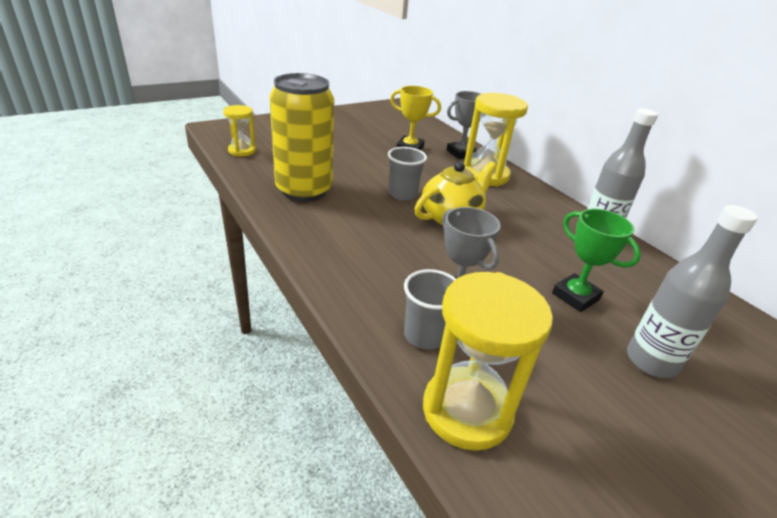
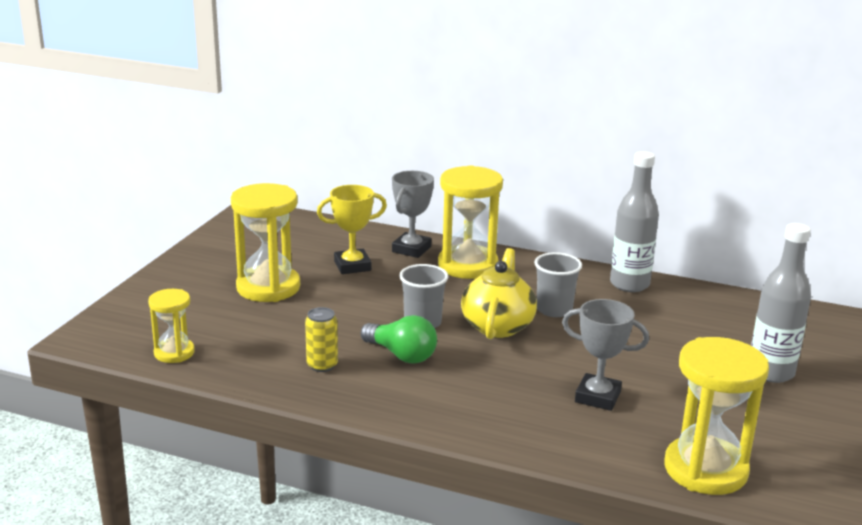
camera: 35 degrees left, 10 degrees down
(304, 190) = (322, 365): yellow can -> yellow can, size x0.41
(344, 141) = (268, 287): none -> yellow hourglass
(359, 205) = (401, 355): none -> green light bulb
(425, 335) = (614, 437): grey cup -> grey cup (554, 310)
(575, 296) = (675, 349): green trophy -> none

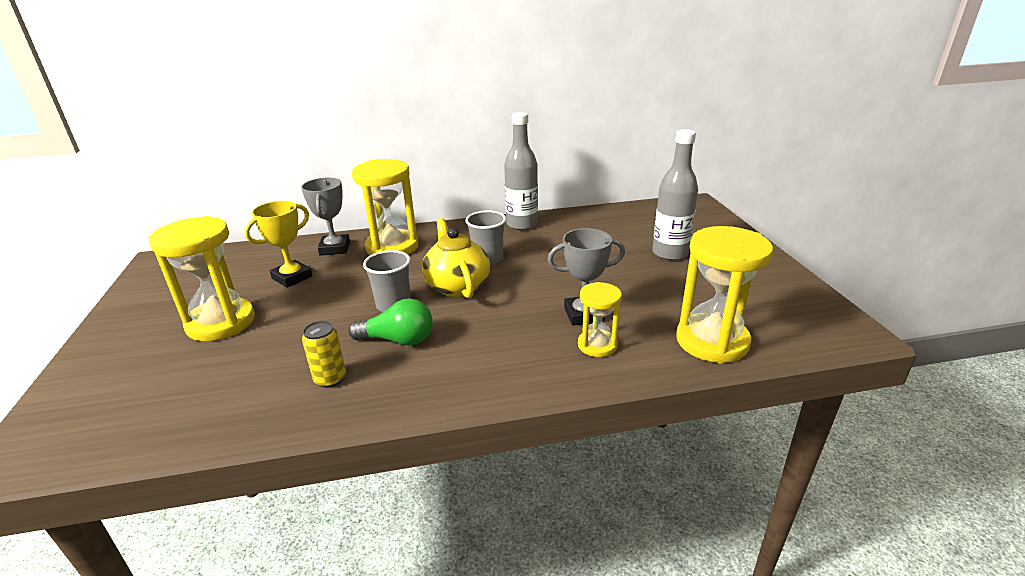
camera: 30 degrees left, 5 degrees up
(174, 353) = (151, 430): yellow hourglass -> yellow hourglass (597, 345)

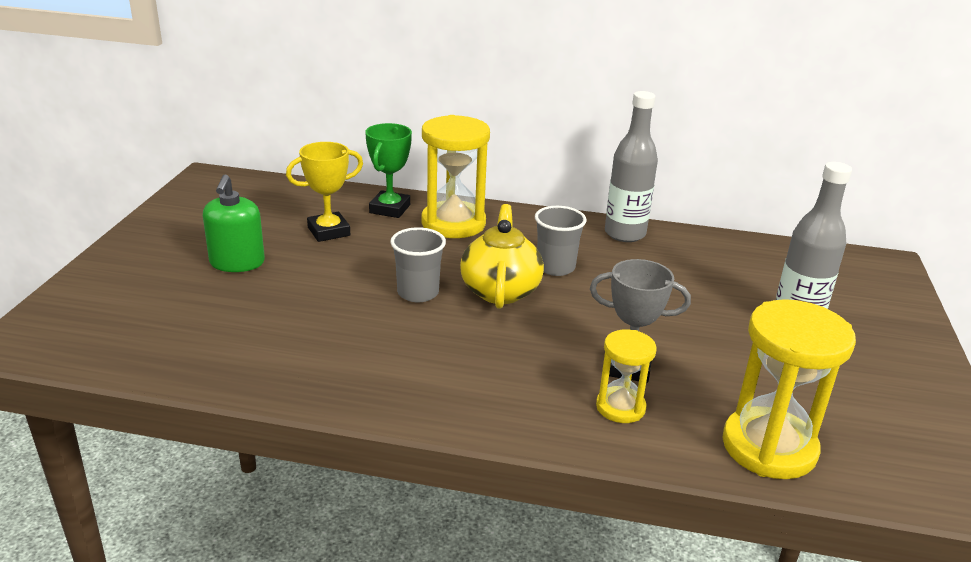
camera: 20 degrees right, 0 degrees up
(221, 323) = (237, 263): yellow hourglass -> green soap dispenser
(330, 379) = (312, 354): yellow can -> none
(335, 248) = (389, 209): grey trophy -> green trophy
(398, 340) = (401, 333): green light bulb -> none

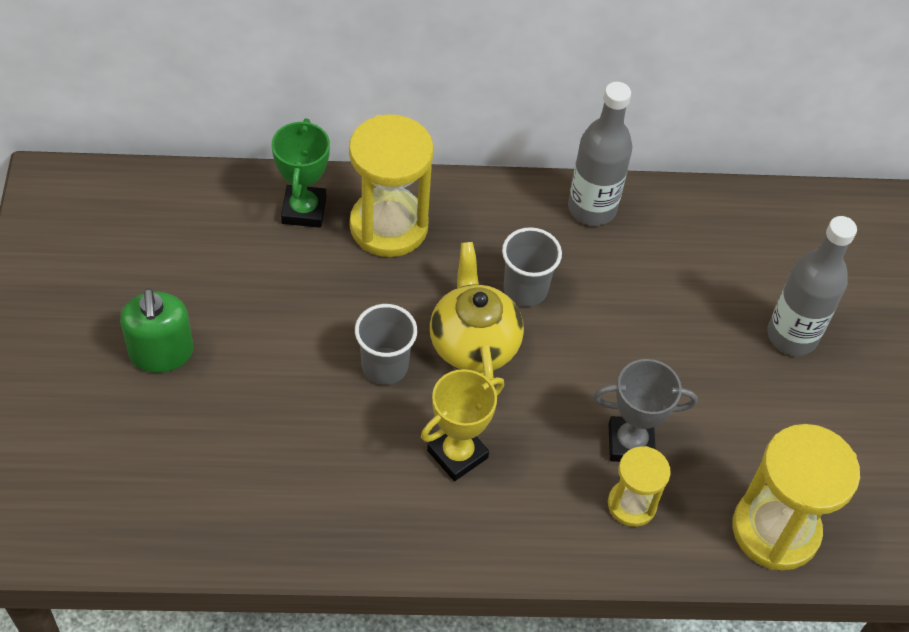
camera: 15 degrees left, 25 degrees up
(328, 231) = (246, 271): yellow trophy -> yellow trophy (457, 454)

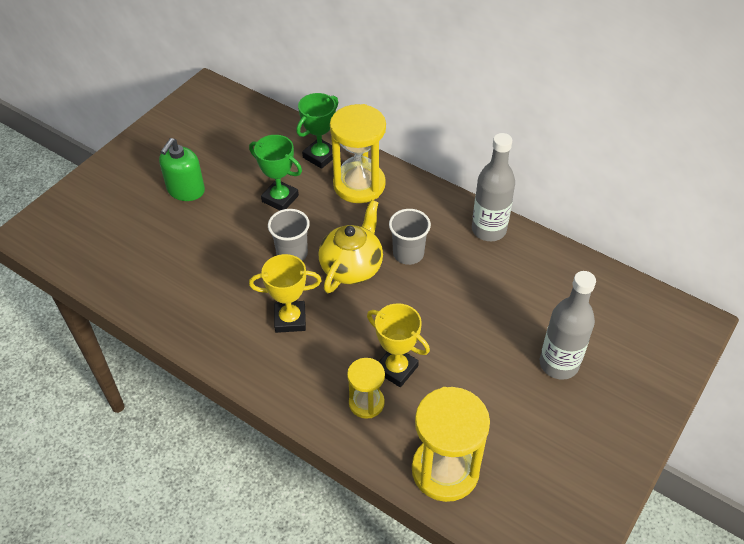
camera: 40 degrees right, 5 degrees down
(303, 298) = (280, 198): none -> green trophy
(630, 443) = (396, 369): grey trophy -> yellow trophy

